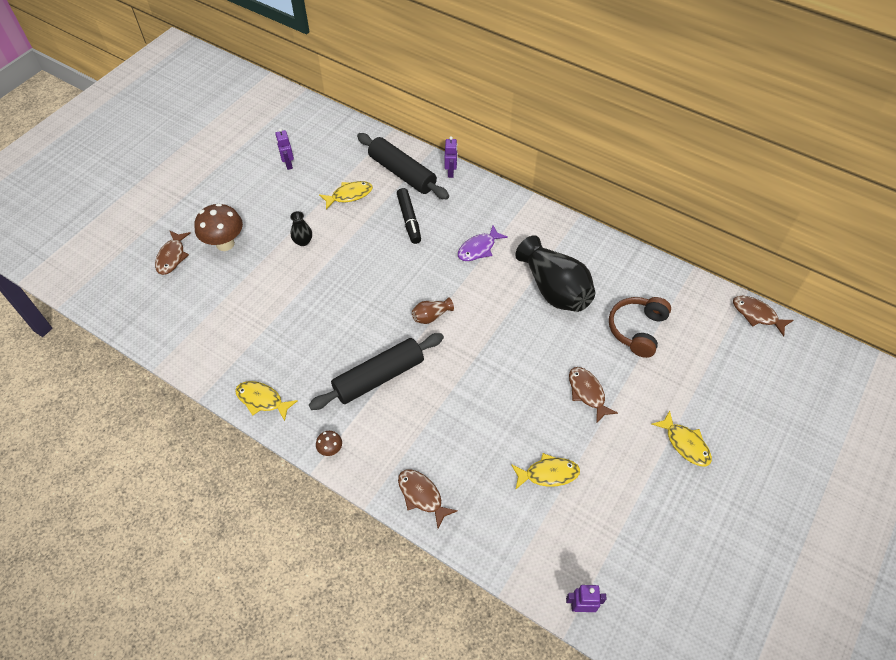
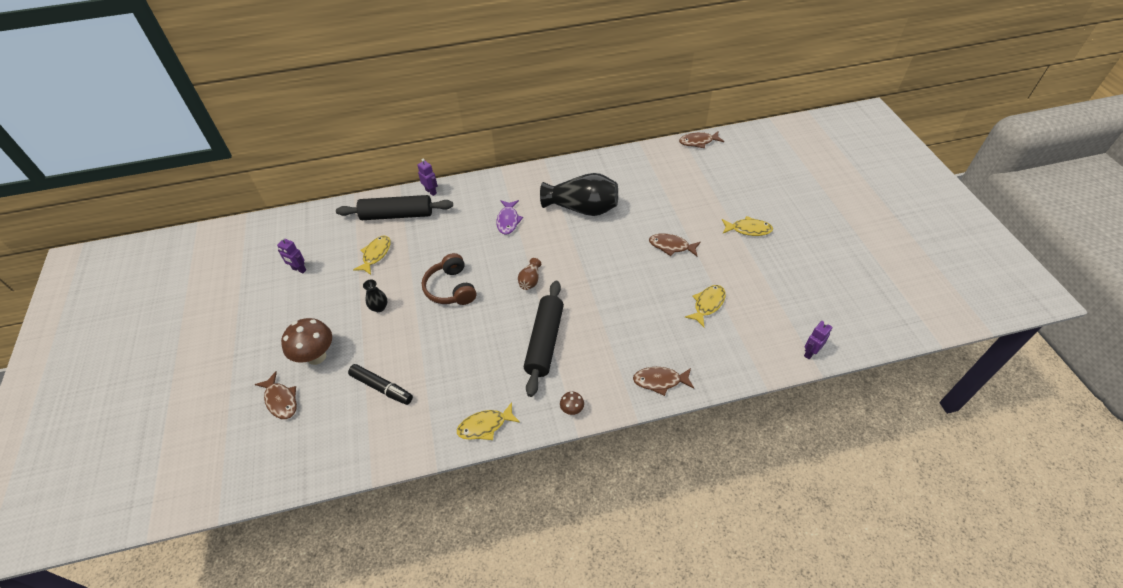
camera: 45 degrees left, 5 degrees down
(409, 220) = (439, 238): black marker -> black marker (382, 388)
(637, 330) = (653, 194): brown headphones -> brown headphones (451, 288)

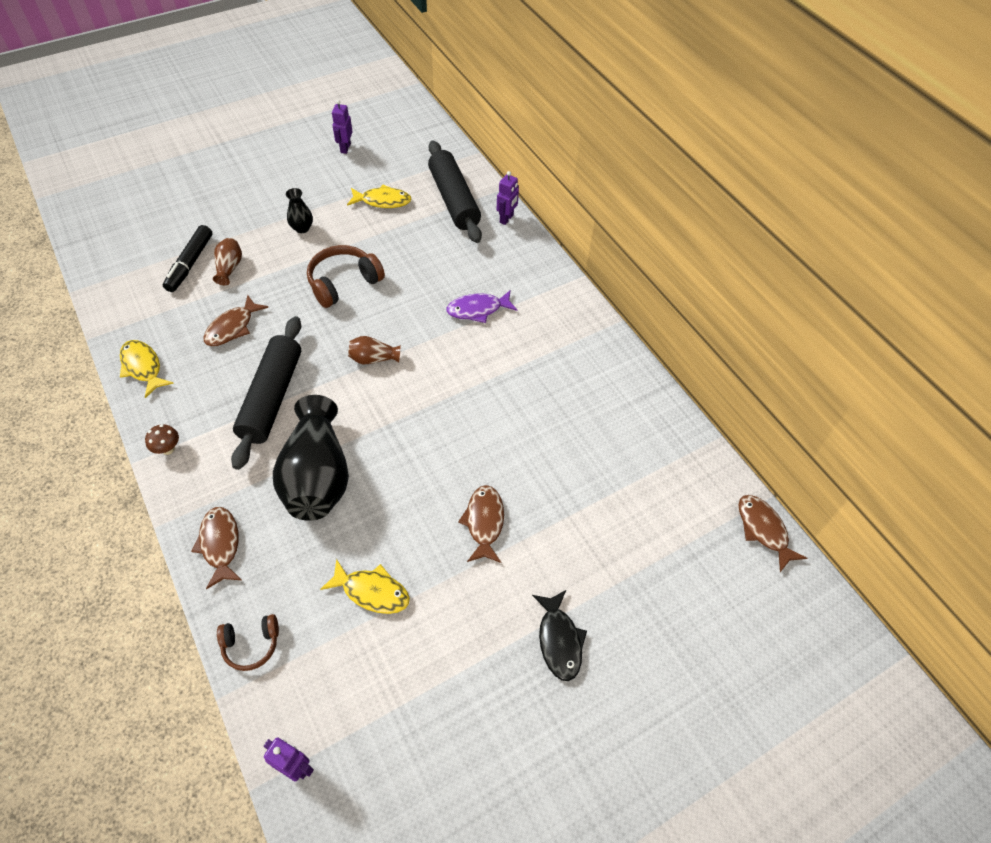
camera: 70 degrees right, 5 degrees up
(281, 400) = (170, 193): brown fish -> brown fish (232, 327)
(316, 356) = (227, 200): brown mushroom -> none
(400, 360) = (229, 268): none -> brown vase
(545, 342) = (272, 397): black rolling pin -> black rolling pin turned 75 degrees counterclockwise
(582, 208) = (531, 389): black vase -> black vase (317, 476)
(734, 368) = (251, 644): none -> brown headphones
(748, 229) = (559, 640): yellow fish -> black fish

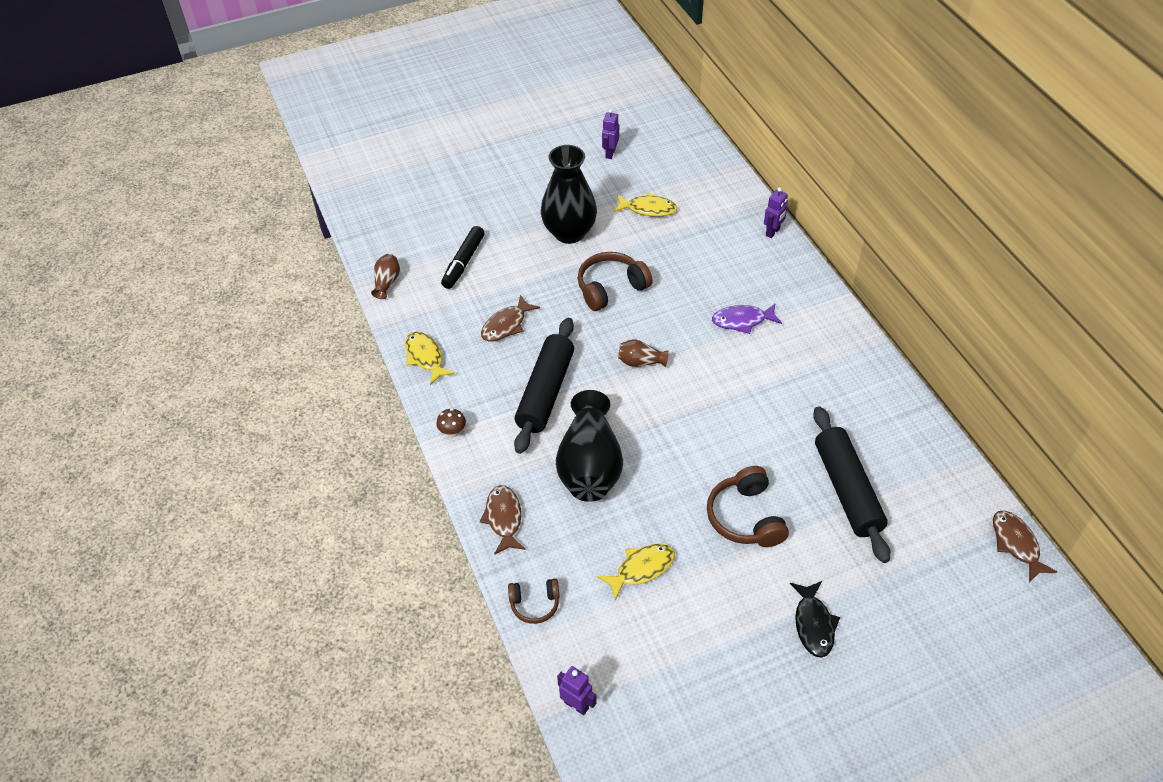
camera: 10 degrees right, 5 degrees down
(229, 268) = (501, 268): brown vase -> brown vase (387, 282)
(302, 228) = (569, 232): black vase -> black vase, size x2.25
(372, 591) = (641, 569): yellow fish -> yellow fish turned 60 degrees counterclockwise
(454, 200) = (720, 210): black rolling pin -> black rolling pin (847, 490)
(484, 522) = (745, 517): brown fish -> brown headphones

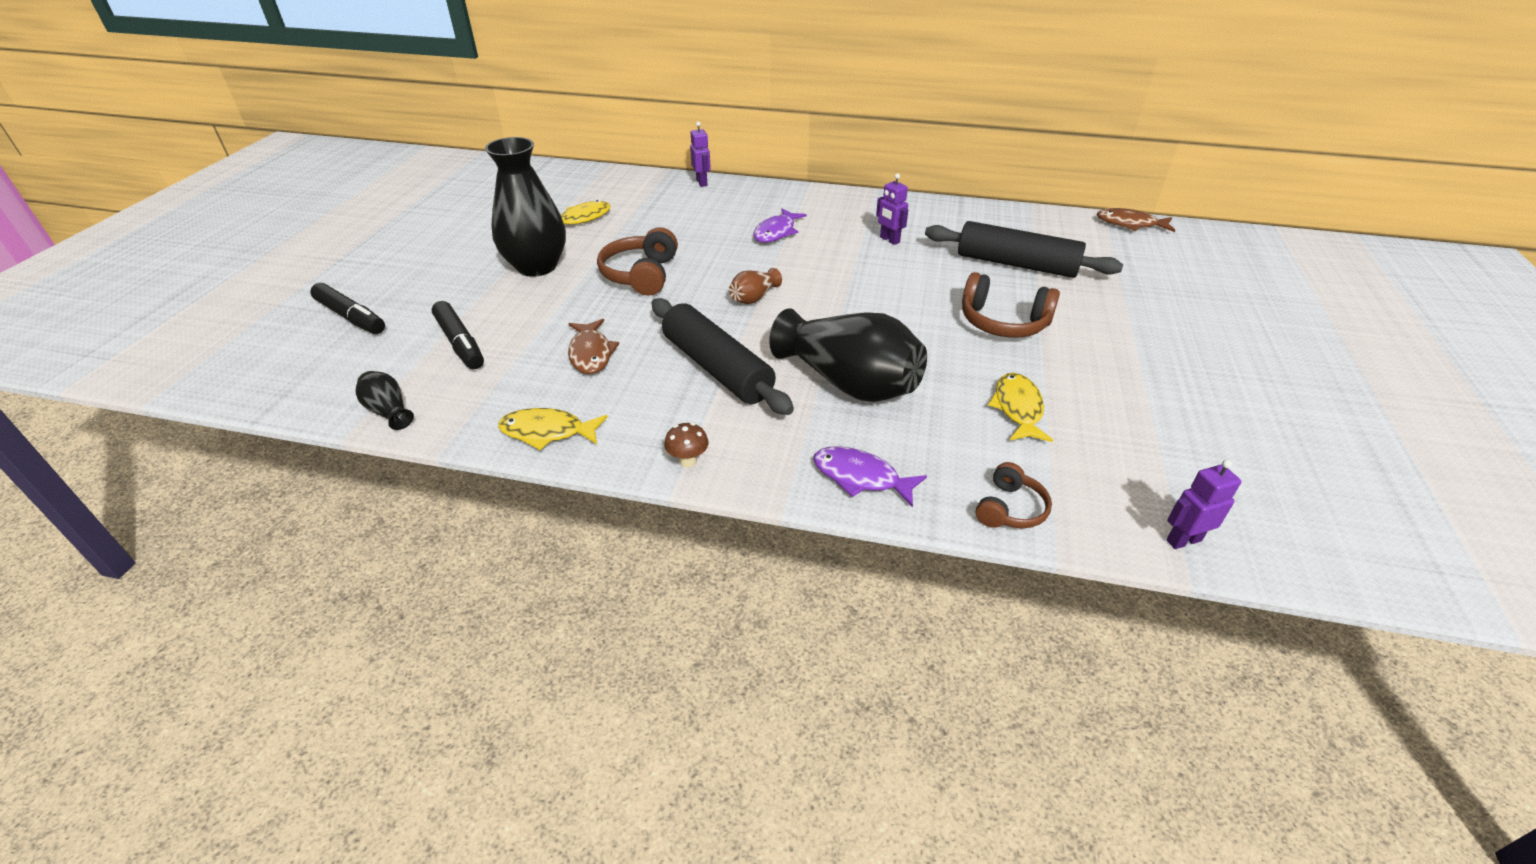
camera: 55 degrees left, 10 degrees down
(387, 282) = (389, 411): brown vase -> black vase
(443, 199) = (351, 317): none -> black marker
(504, 518) = (860, 477): brown fish -> purple fish
(610, 153) = (484, 208): purple robot -> purple robot (889, 240)
(813, 624) = (1156, 340): black fish -> none

